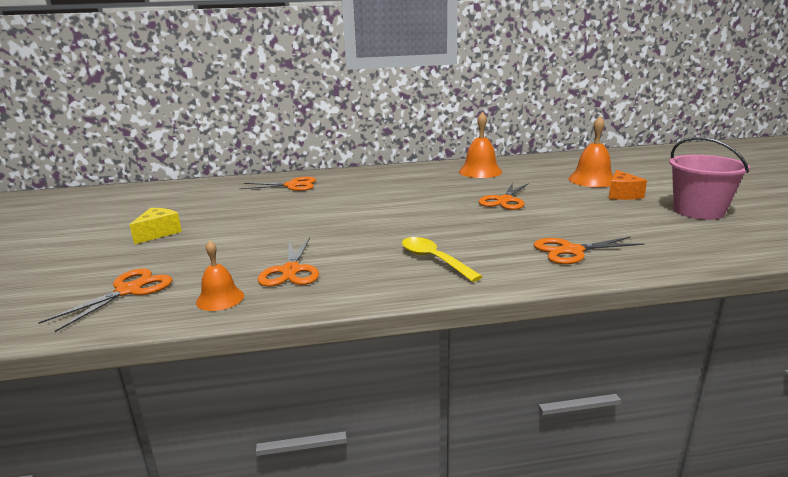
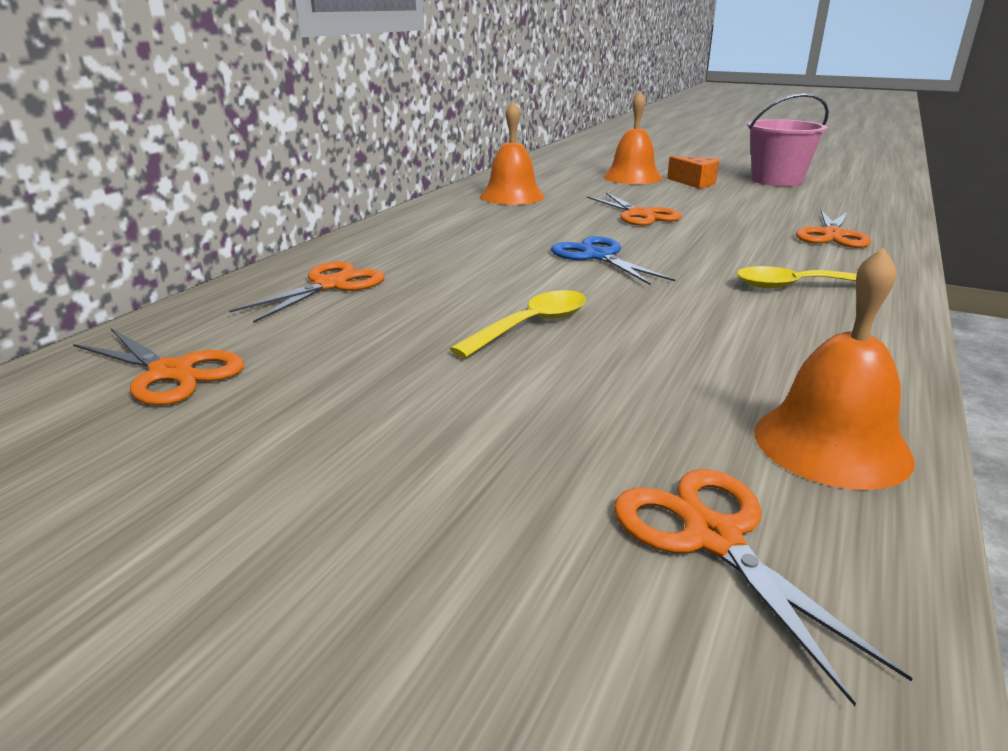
camera: 55 degrees left, 5 degrees up
(158, 233) = (379, 449): yellow cheese -> none
(220, 298) = (831, 444): orange bell -> orange bell, size x1.60
(290, 223) = (531, 325): none -> yellow spoon
(291, 271) = (755, 368): orange scissors -> orange scissors (171, 373)
(406, 210) = (597, 256): none -> blue scissors

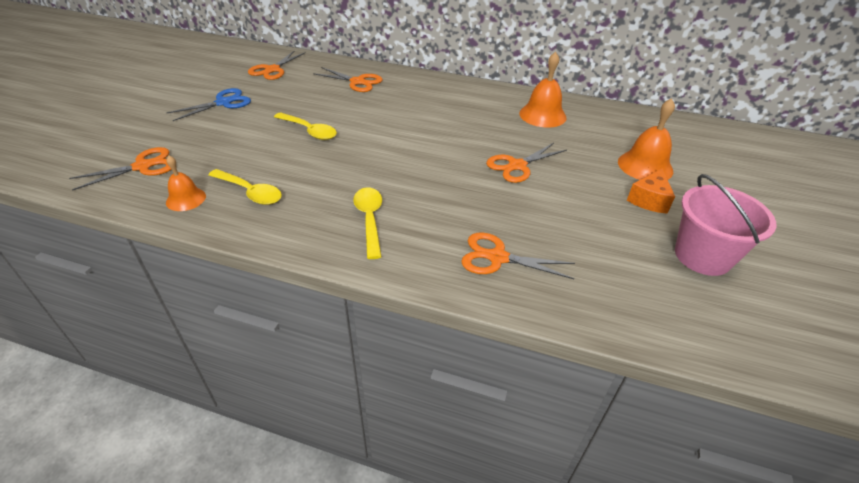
camera: 80 degrees right, 15 degrees up
(597, 256) = (414, 148): blue scissors -> blue scissors (223, 103)
(771, 373) = (250, 192): none -> yellow spoon
(831, 444) = (186, 199): orange bell -> orange bell, size x0.62

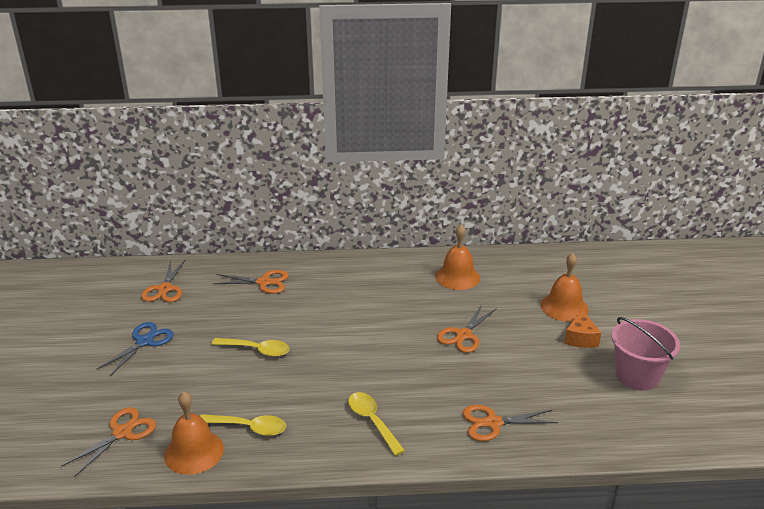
camera: 20 degrees left, 10 degrees down
(186, 199) = (194, 451): orange bell -> orange bell, size x1.60

